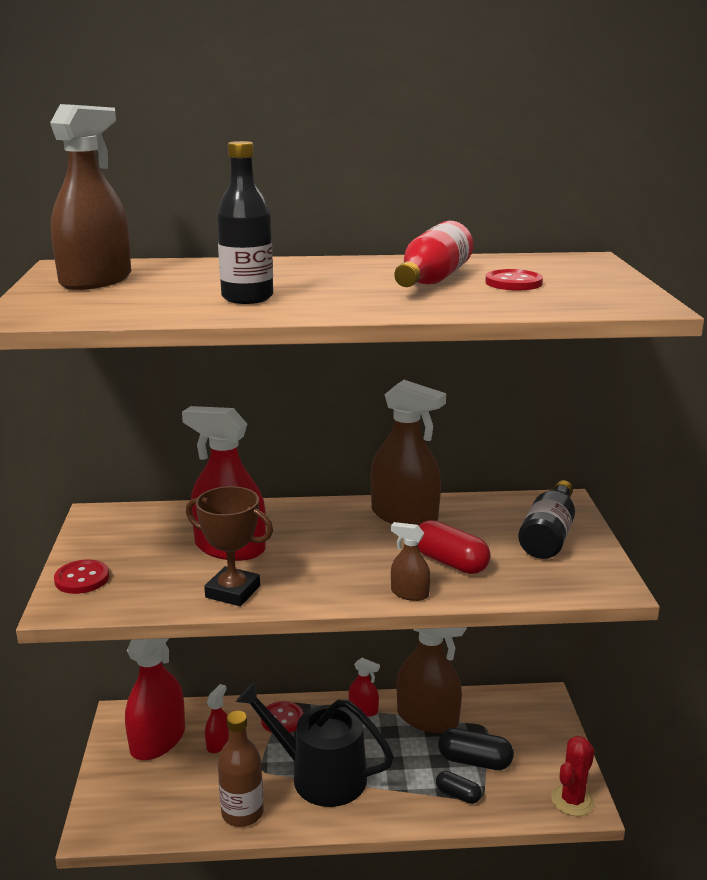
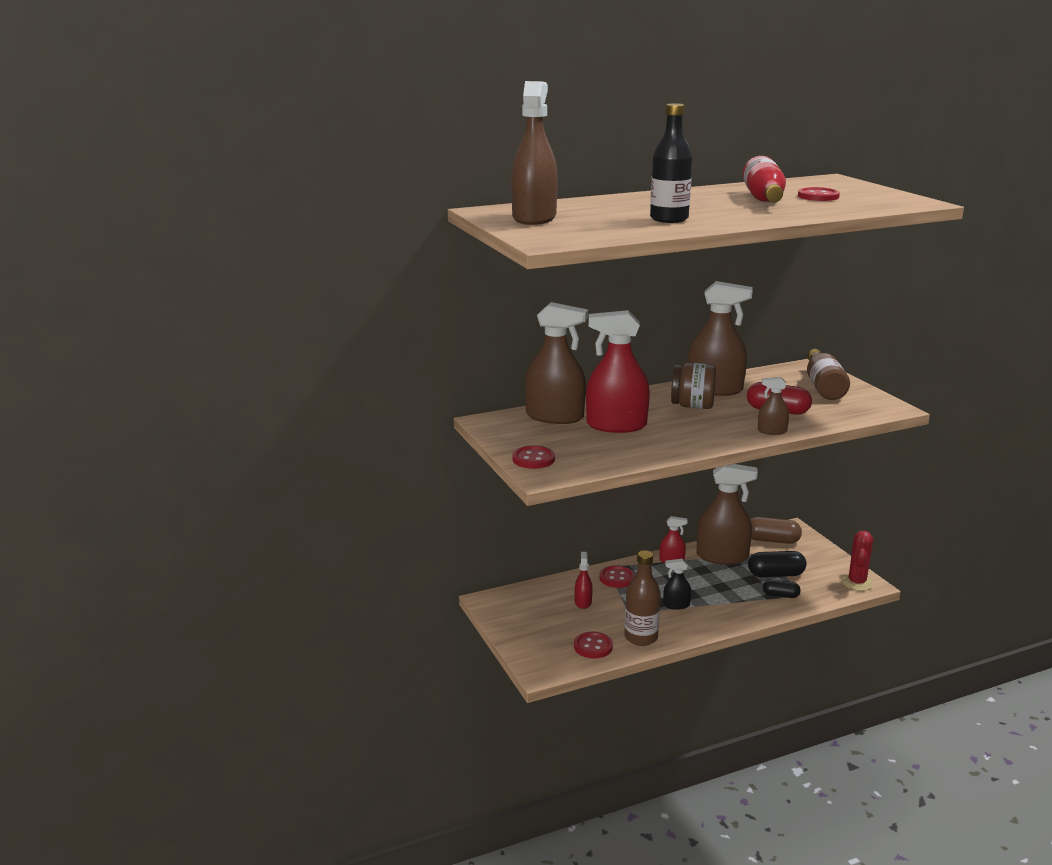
camera: 20 degrees left, 0 degrees up
(158, 740) = (534, 610): red spray bottle -> none
(176, 522) = (554, 417): none -> brown spray bottle
(178, 811) = (593, 646): none -> red button
(232, 592) = (653, 449): brown trophy -> none
(320, 776) = (676, 605): black watering can -> black spray bottle
(351, 536) = (692, 406): none -> brown jar
(506, 709) = (772, 540): none -> brown capsule
(548, 535) = (823, 386): black bottle -> brown bottle

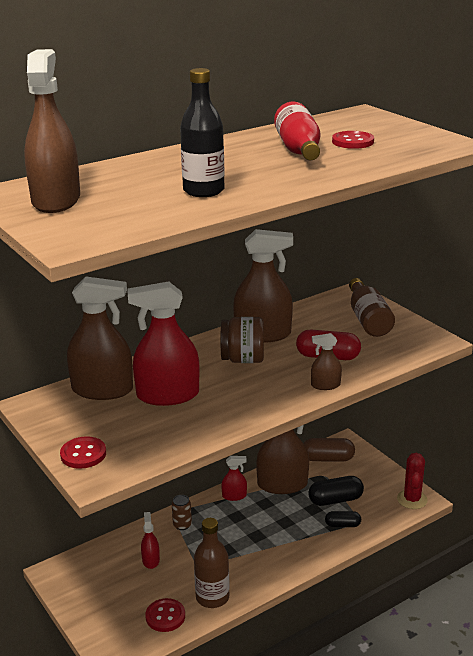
camera: 10 degrees left, 5 degrees up
(616, 578) = (182, 525): red button -> brown can
(676, 605) = (243, 551): black spray bottle -> none

